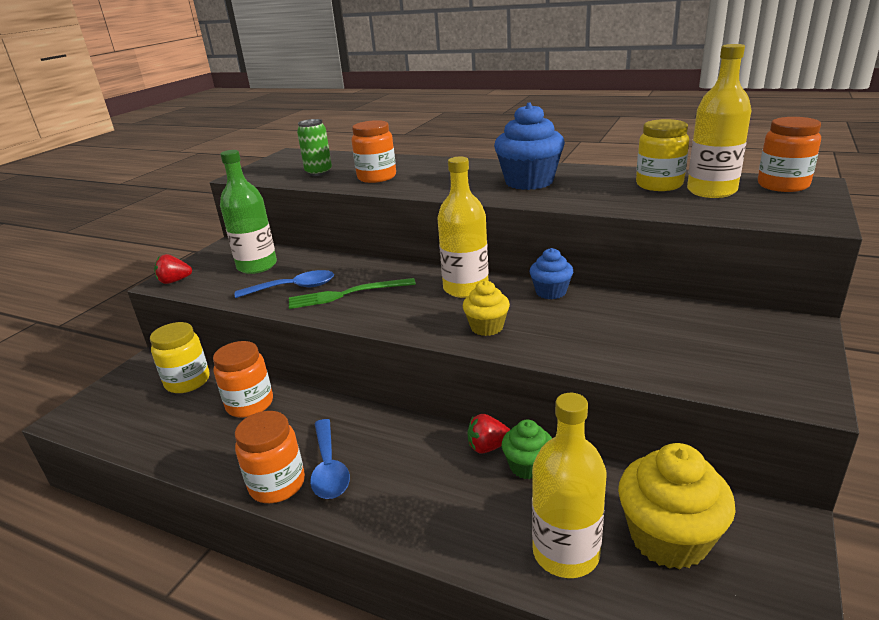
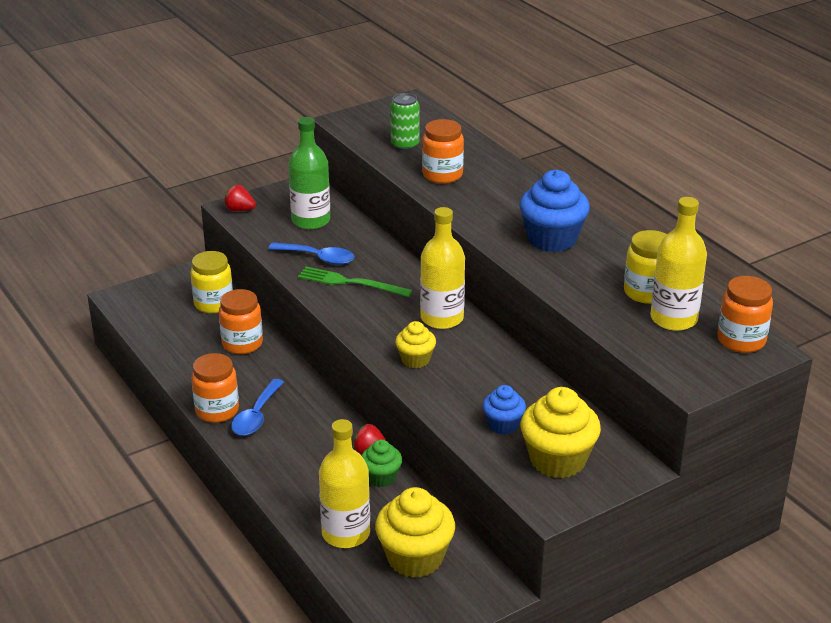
camera: 30 degrees right, 5 degrees up
(550, 292) = (500, 352): blue cupcake -> blue cupcake (503, 425)
(737, 351) = (557, 460): none -> yellow cupcake

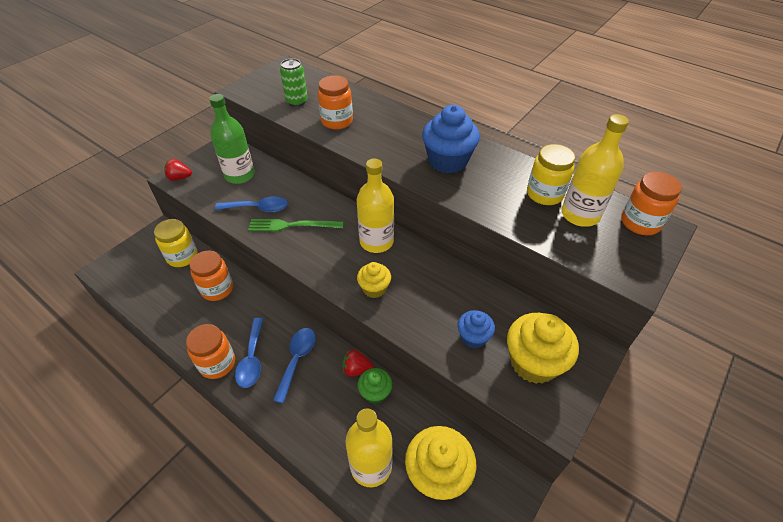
camera: 20 degrees left, 15 degrees up
(306, 429) = (297, 360): none -> blue spoon

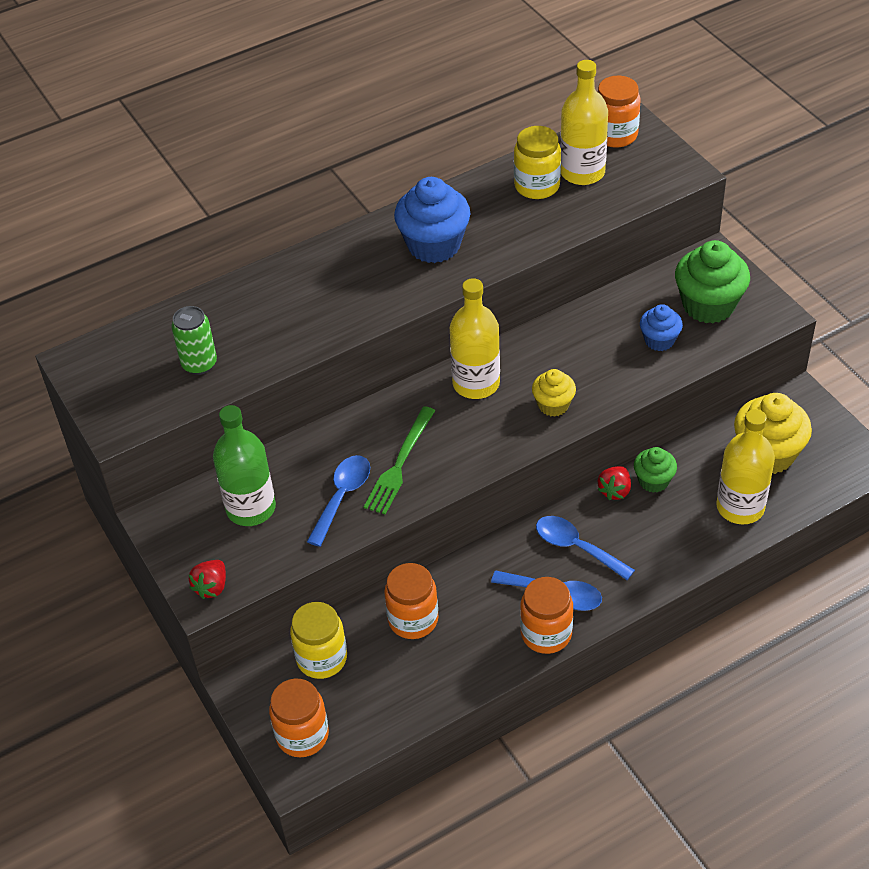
camera: 65 degrees left, 0 degrees up
(337, 121) = (281, 330): orange jar -> orange jar (302, 735)
(533, 362) = (708, 305): yellow cupcake -> green cupcake

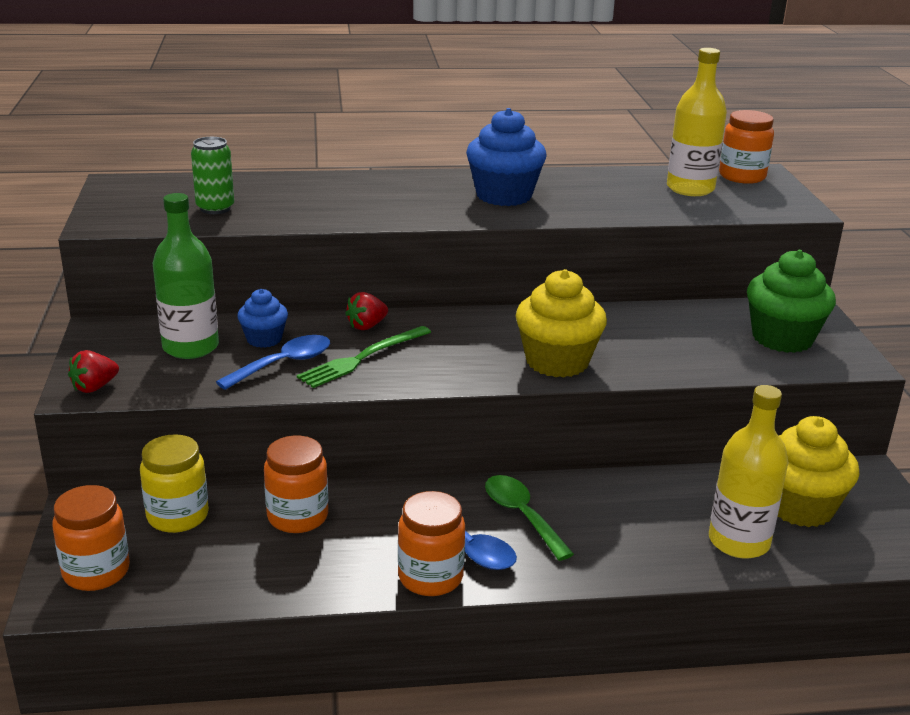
camera: 20 degrees right, 20 degrees down
(476, 383) = (489, 327): yellow bottle -> none
(537, 186) = (637, 186): yellow jar -> none
(553, 405) = (557, 362): yellow cupcake -> yellow cupcake, size x1.77
(577, 547) = (522, 516): blue spoon -> green spoon
(615, 491) = (599, 483): red strawberry -> red strawberry (367, 326)
(653, 481) = (648, 489): green cupcake -> none
(659, 340) = (709, 348): blue cupcake -> blue cupcake (264, 339)

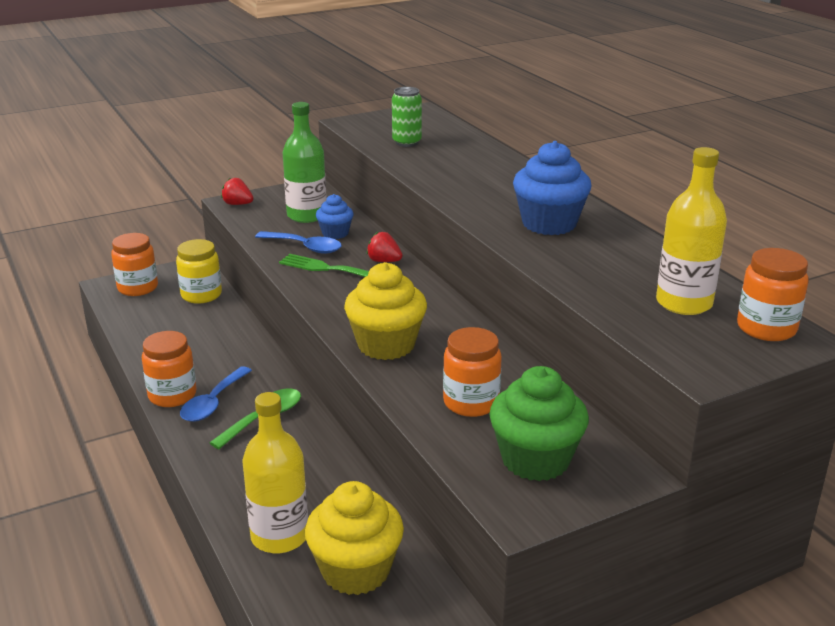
camera: 70 degrees right, 0 degrees up
(297, 517) = (219, 332): orange jar -> orange jar (471, 403)

